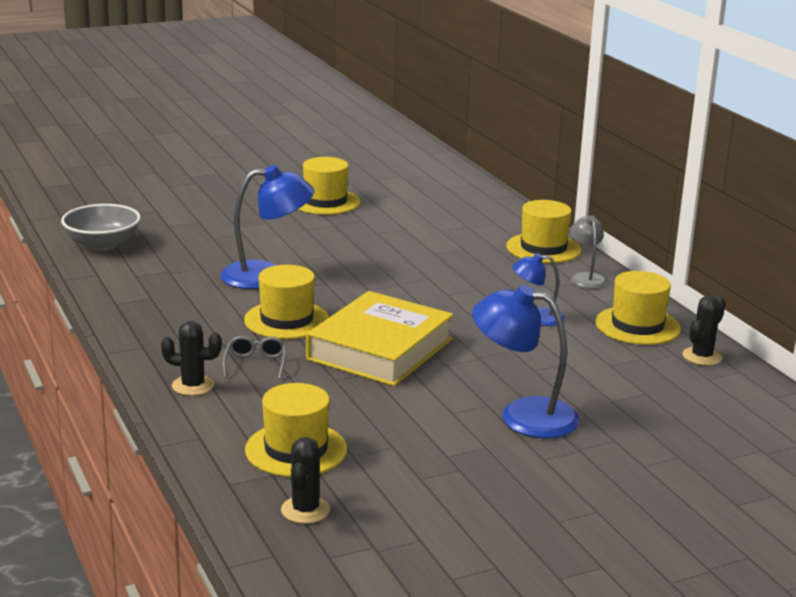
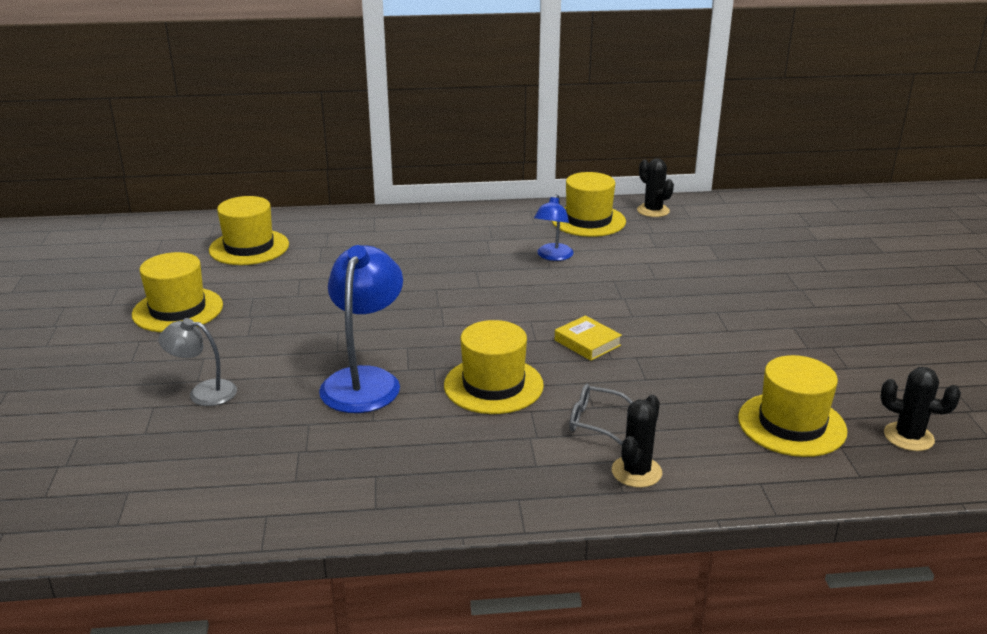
camera: 70 degrees left, 5 degrees up
(102, 244) = (161, 499): grey bowl -> none
(380, 349) = (587, 343): yellow book -> yellow book, size x0.41
(523, 415) = (739, 300): blue lamp -> none
(543, 248) = (405, 223): yellow hat -> yellow hat (249, 247)
(586, 278) = (482, 220): grey lamp -> grey lamp (203, 392)

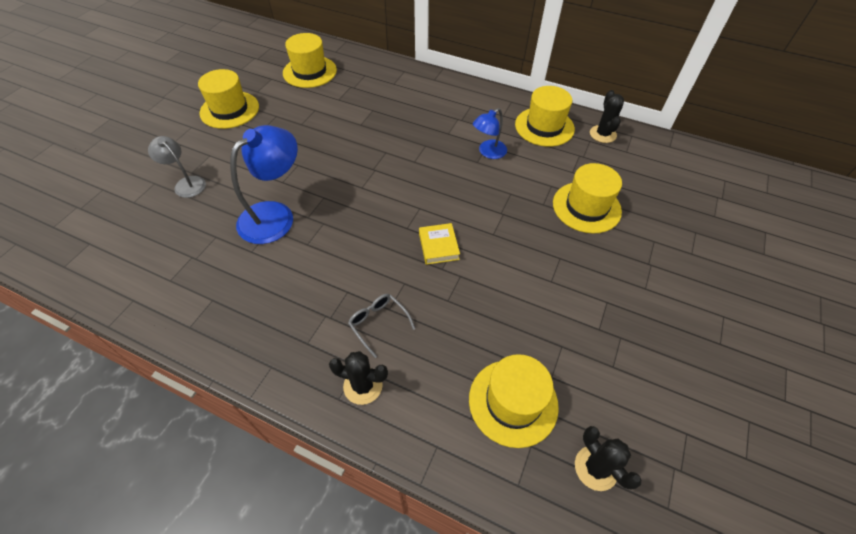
camera: 30 degrees right, 25 degrees up
(493, 385) = (344, 257): yellow hat -> yellow hat (586, 207)
(636, 472) = (363, 386): black cactus -> black cactus turned 45 degrees clockwise

